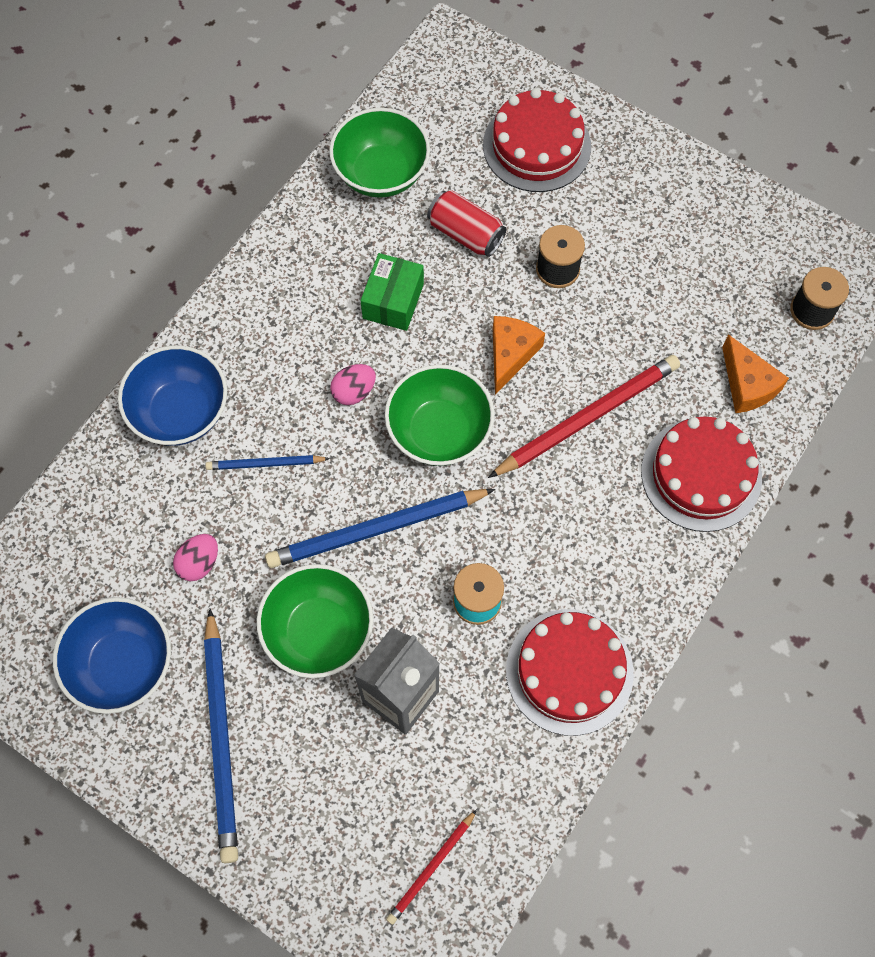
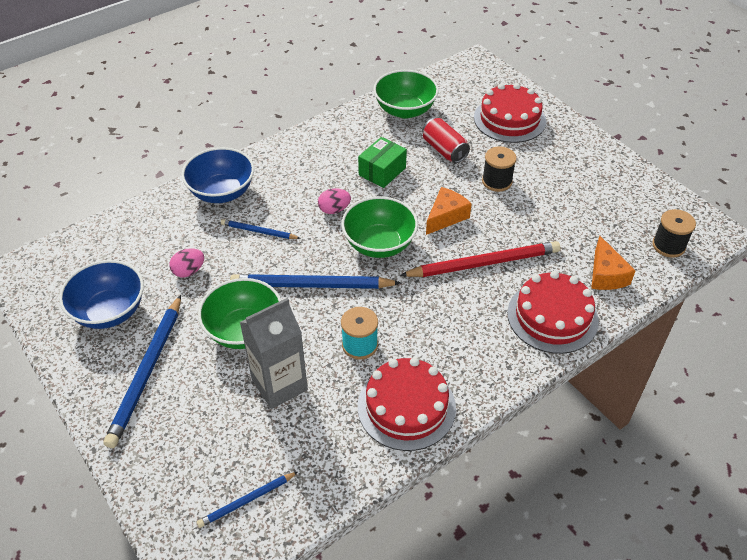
camera: 20 degrees right, 20 degrees down
(431, 868) = (247, 501): red pencil -> blue pencil

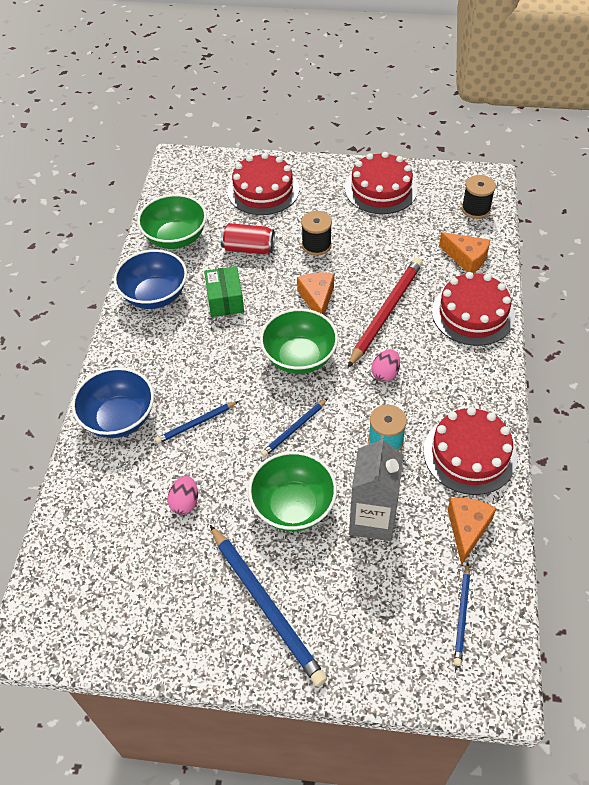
camera: 45 degrees left, 5 degrees up
(109, 311) = (166, 592): blue bowl -> blue bowl (155, 295)
(312, 285) = (294, 429): blue pencil -> blue pencil, size x0.53
(331, 452) = (467, 529): none -> orange cheese
(334, 210) = (230, 358): pink egg -> pink egg (385, 373)
(604, 177) = (381, 189): none -> red cake

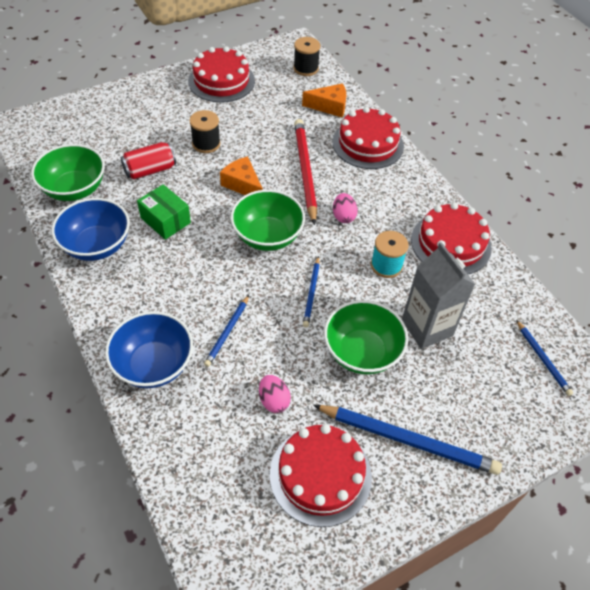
camera: 40 degrees left, 0 degrees up
(263, 190) = (122, 118): red cake -> red cake (320, 475)
(467, 529) = (494, 297): orange cheese -> none

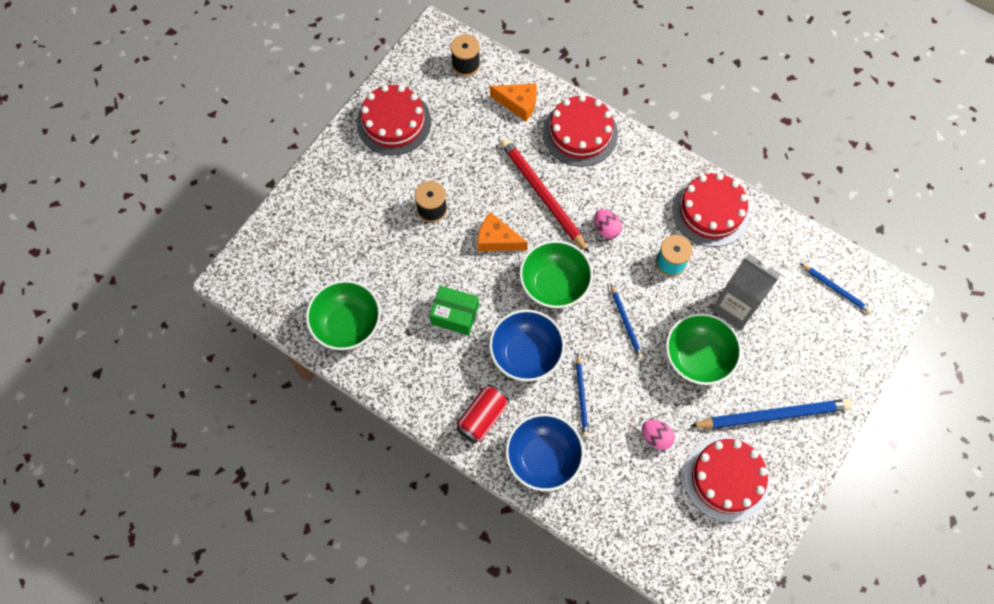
camera: 25 degrees left, 15 degrees up
(97, 245) = (413, 373): blue bowl -> blue bowl (526, 354)
(150, 170) = (401, 267): red can -> red can (482, 417)
(329, 106) = (518, 104): orange cheese -> orange cheese turned 45 degrees clockwise

